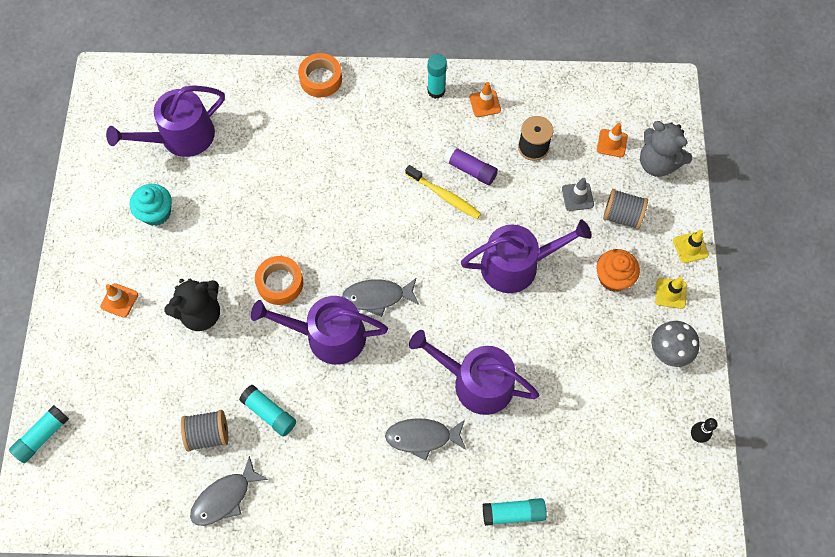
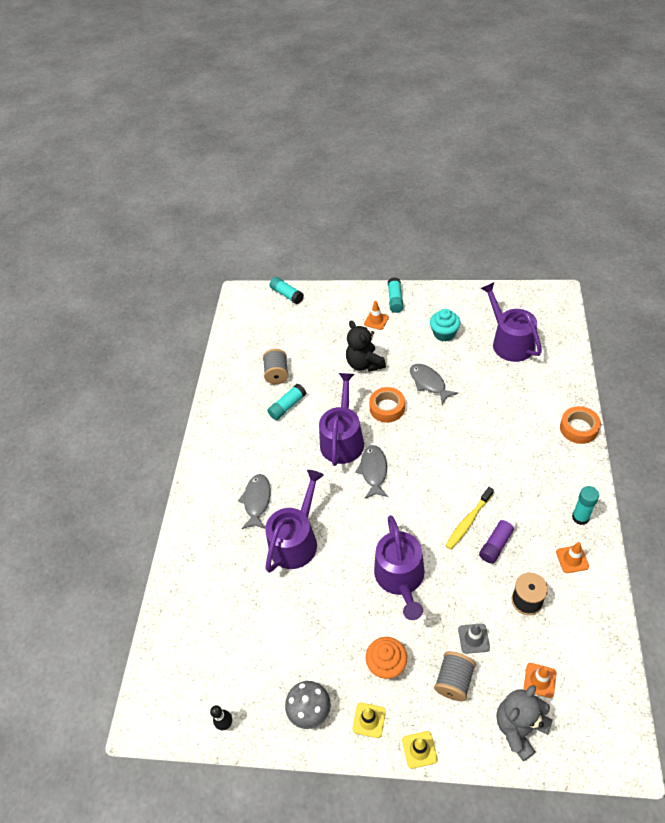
camera: 100 degrees right, 15 degrees down
(225, 497) = (233, 385): grey fish -> grey fish (429, 383)
(513, 513) = (188, 562): turquoise glue stick -> turquoise glue stick (395, 299)

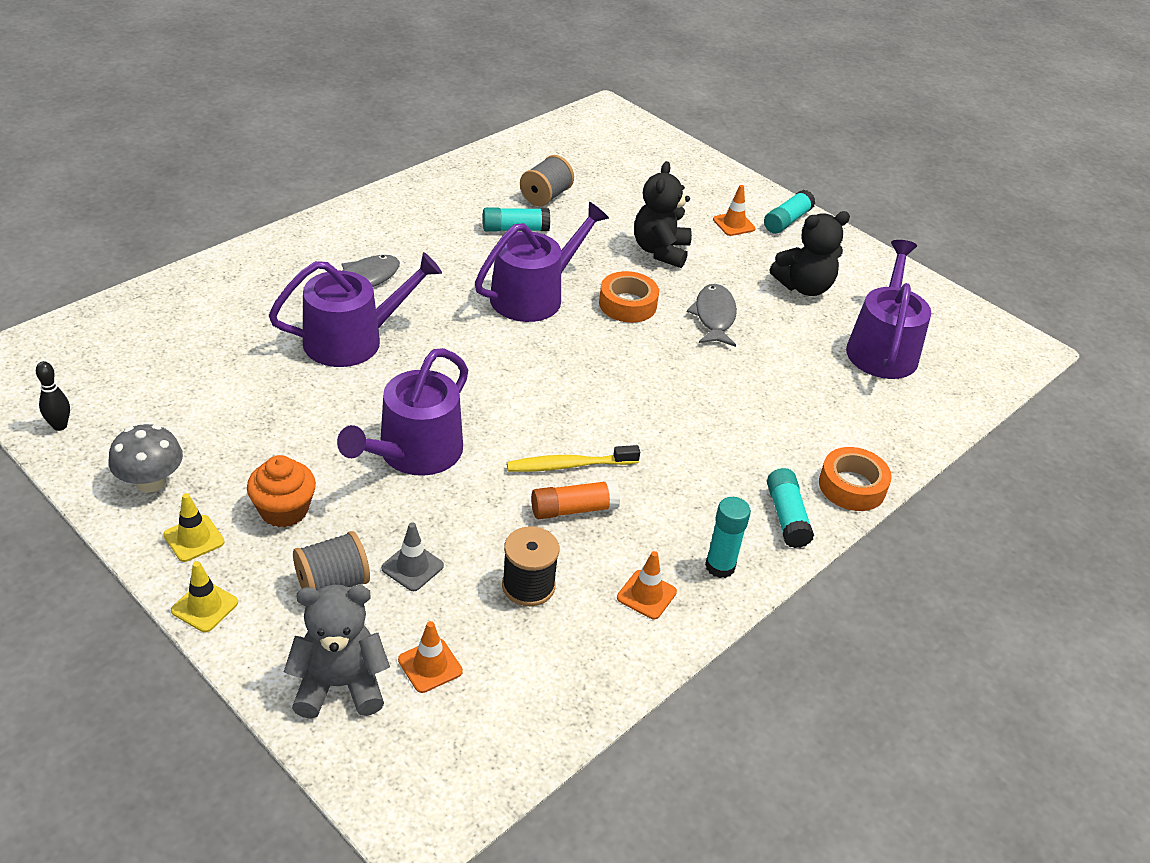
camera: 30 degrees right, 10 degrees down
(287, 295) = (660, 140): turquoise glue stick -> turquoise glue stick (786, 517)
(373, 471) = (526, 345): grey fish -> none
(444, 333) = (804, 287): turquoise cupcake -> black teddy bear
(497, 543) = (573, 509): purple glue stick -> orange glue stick

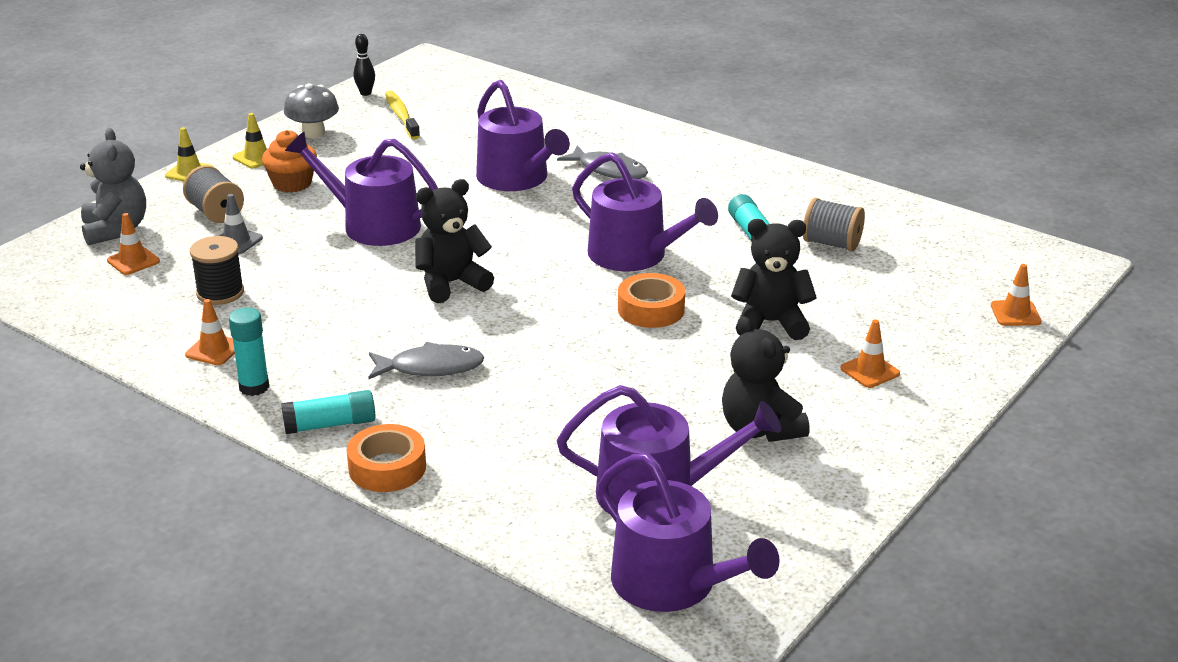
camera: 85 degrees right, 10 degrees down
(554, 412) = (451, 284): none -> black teddy bear
(569, 465) = (376, 298): yellow toothbrush -> yellow toothbrush (401, 116)
(573, 509) = (317, 305): orange glue stick -> none
(668, 149) = (1015, 314): none -> orange traffic cone
(714, 316) = (658, 365): grey fish -> grey fish (431, 367)
(787, 221) = (911, 412): turquoise glue stick -> none
(983, 361) = (673, 584): none -> purple watering can

